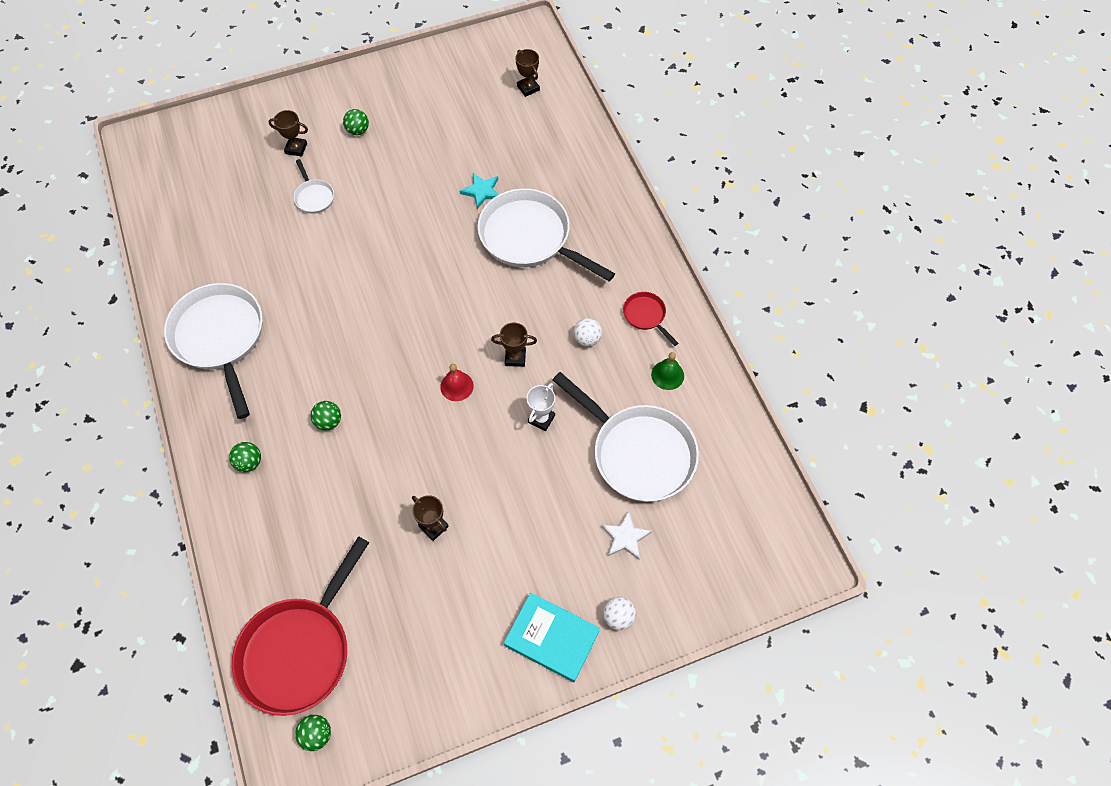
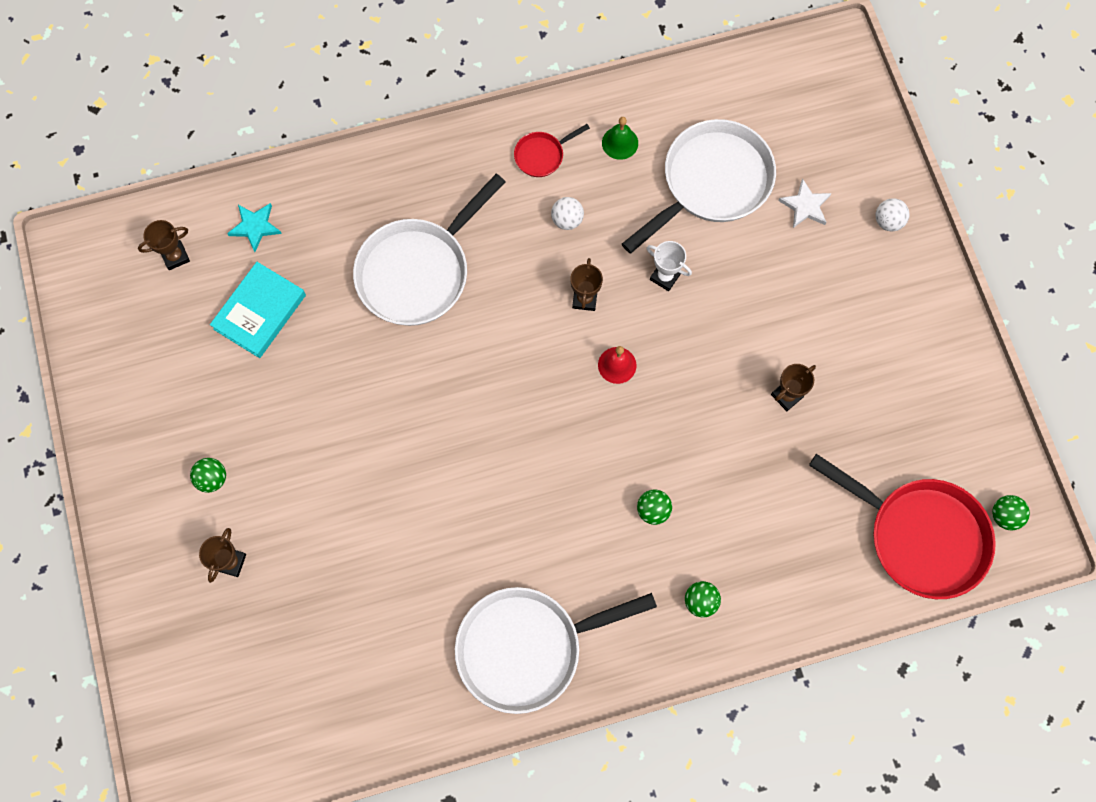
camera: 85 degrees left, 10 degrees up
(314, 197) = (318, 535): white pan -> none
(482, 191) = (339, 323): turquoise star -> turquoise star (255, 227)
(552, 638) = (909, 285): turquoise book -> turquoise book (260, 312)

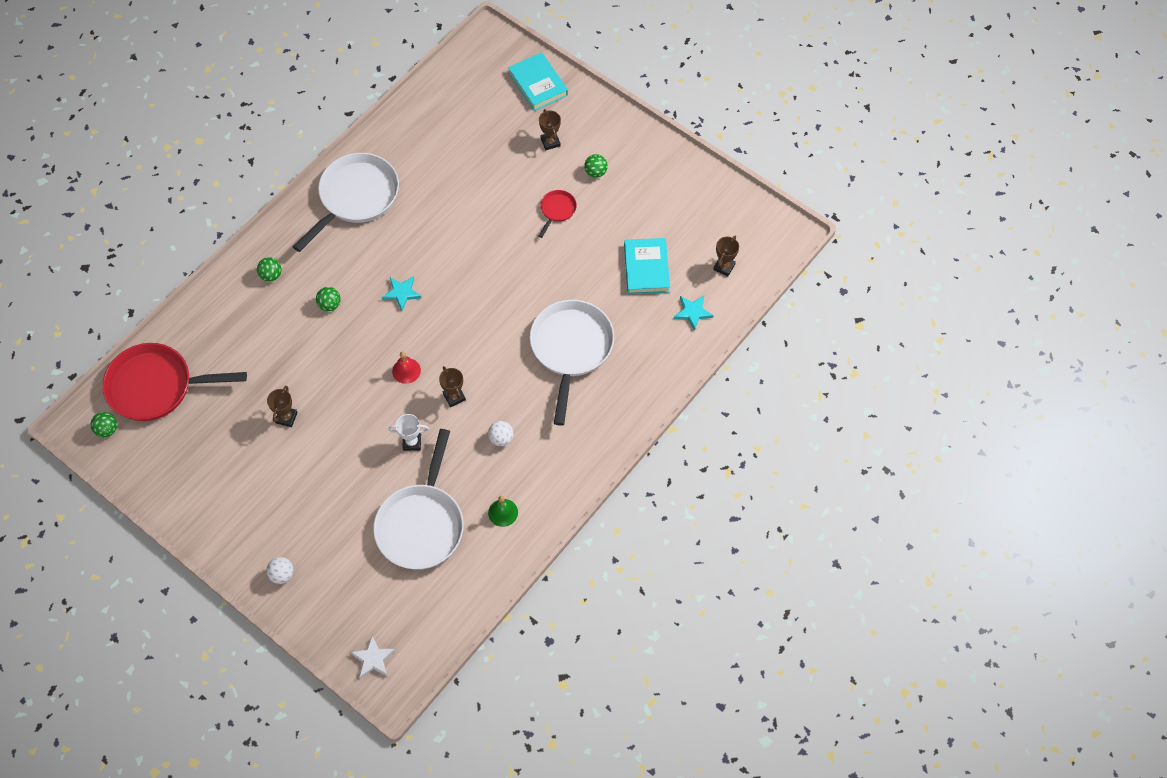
camera: 145 degrees right, 10 degrees down
(176, 666) = (538, 84): none -> turquoise book
(542, 155) = (549, 470): red pan -> red pan (557, 210)
(558, 468) = (402, 293): none -> turquoise star
(805, 206) = (346, 549): white star -> white star (373, 659)

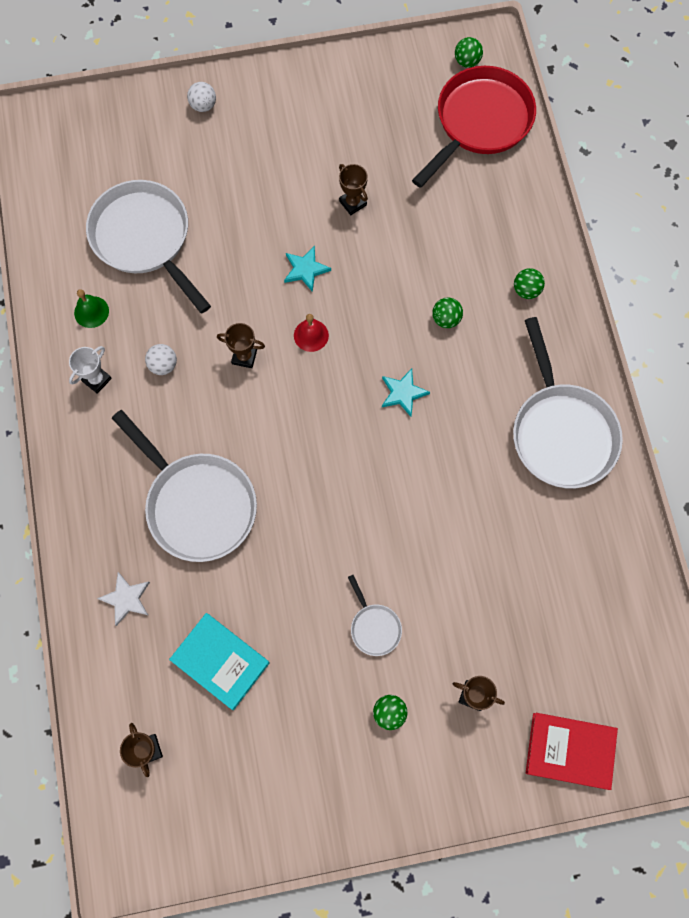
camera: 130 degrees right, 10 degrees up
(373, 659) = (65, 122): white star -> white star (126, 599)
(412, 442) = (231, 287): white trophy -> white trophy (96, 380)
(538, 84) = (569, 751): turquoise book -> red book
(557, 210) = (374, 627): red pan -> white pan
(692, 312) = (126, 664): turquoise star -> turquoise star (305, 269)

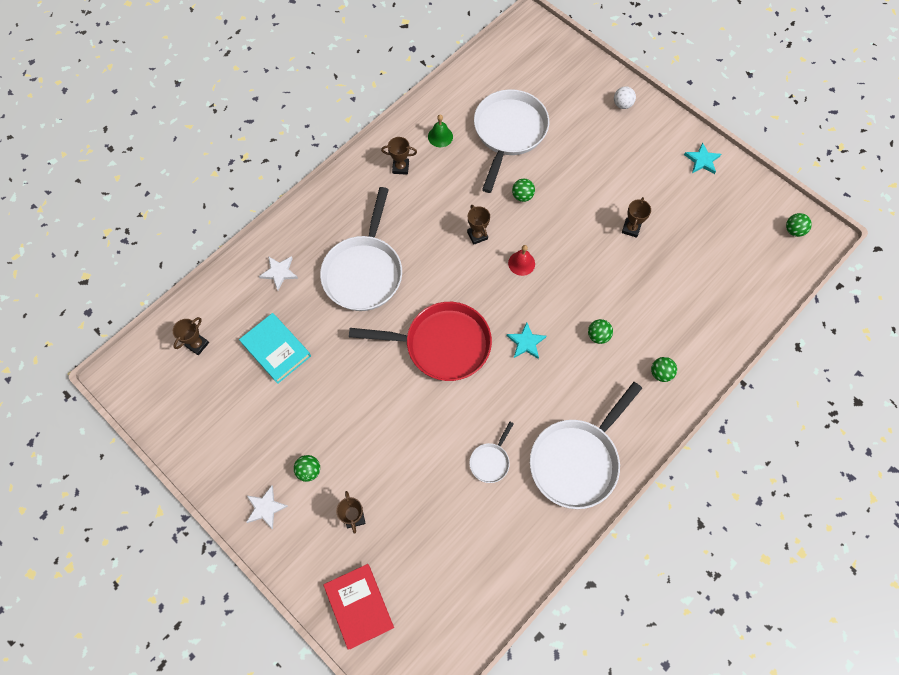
camera: 55 degrees right, 5 degrees down
(96, 380) = (400, 167): white trophy -> brown trophy
(163, 365) = (437, 195): white ball -> none
(220, 661) = (276, 349): turquoise book -> turquoise book turned 45 degrees counterclockwise
(233, 279) = (522, 196): none -> green ball
(305, 269) = (562, 231): turquoise star -> turquoise star (702, 160)
(374, 627) = (358, 425): white pan -> white pan (490, 461)
(399, 787) = (265, 508): none -> white star
(480, 122) = (756, 266): red pan -> red pan (442, 344)

